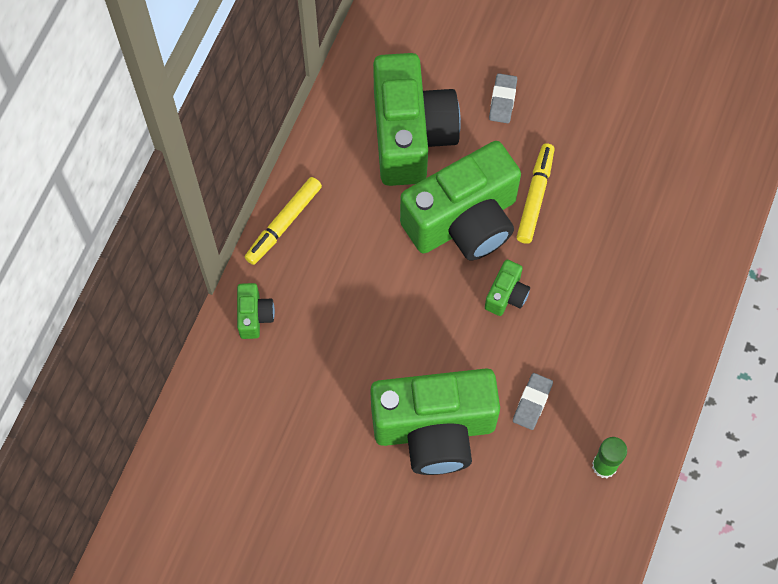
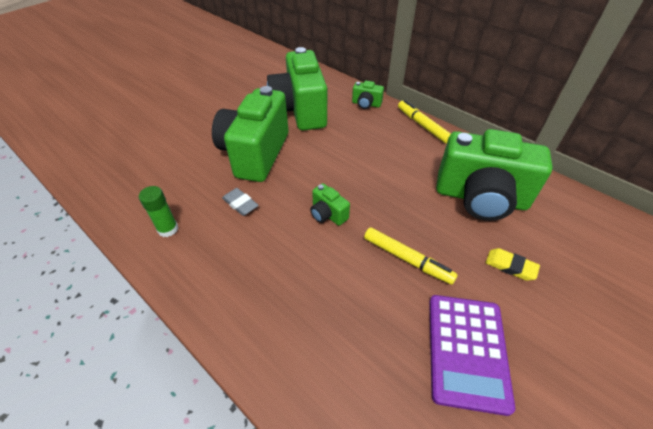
camera: 110 degrees right, 20 degrees down
(464, 221) = (398, 207): green camera -> green camera (300, 110)
(503, 100) = (510, 266): grey eraser -> yellow eraser
(613, 130) = (466, 351): none -> purple calculator

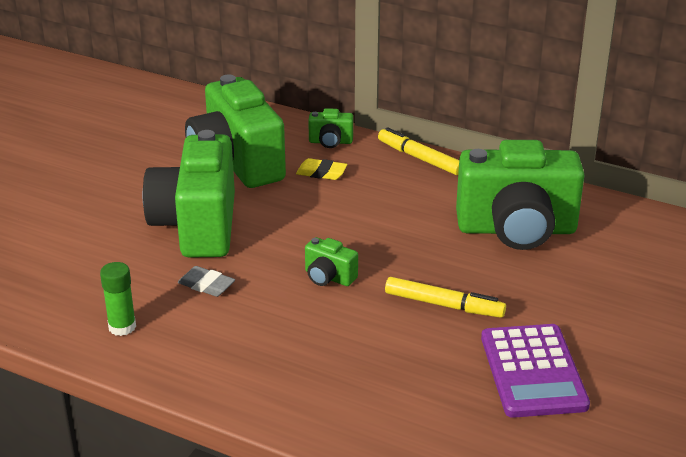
camera: 15 degrees left, 15 degrees down
(510, 266) = (565, 291): yellow eraser -> yellow eraser (321, 173)

